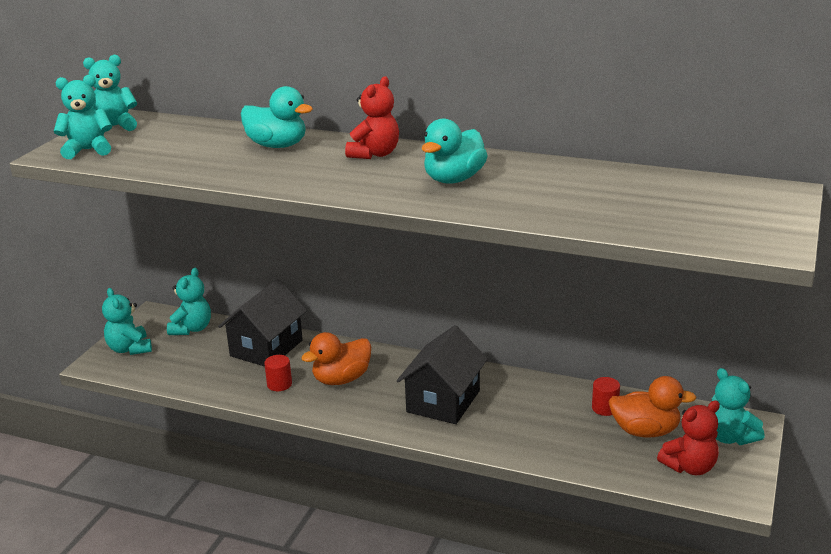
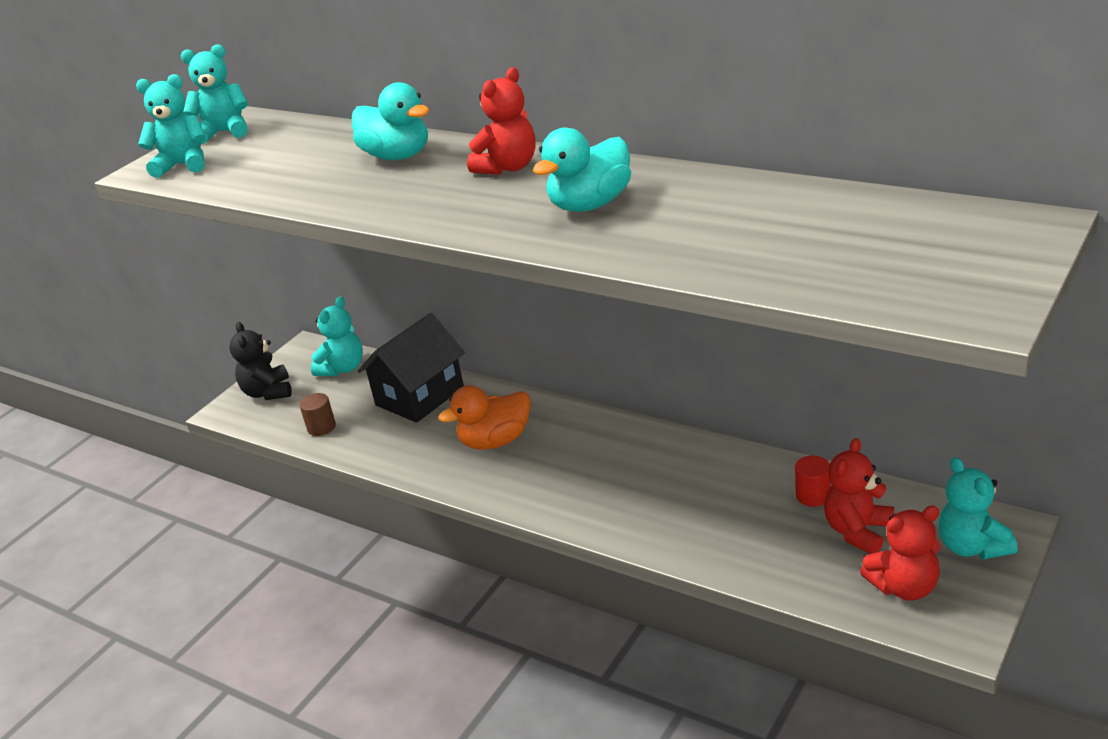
camera: 15 degrees right, 5 degrees up
(130, 349) = (268, 392): turquoise teddy bear -> black teddy bear
(187, 374) = (321, 427): none -> brown cylinder
(279, 384) = (422, 445): red cylinder -> none
(443, 401) = (609, 476): black house -> none
(645, 431) = (858, 531): orange duck -> red teddy bear

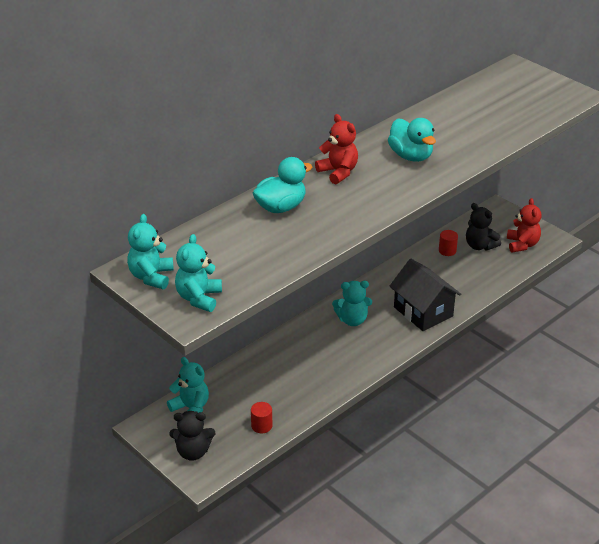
camera: 80 degrees left, 5 degrees up
(321, 427) = (261, 426): brown cylinder -> red cylinder
(419, 396) = (257, 374): black house -> black house (423, 312)
(495, 441) = (331, 348): orange duck -> none
(858, 531) = (480, 246): red teddy bear -> black teddy bear
(972, 546) = (505, 220): turquoise teddy bear -> turquoise teddy bear (352, 320)

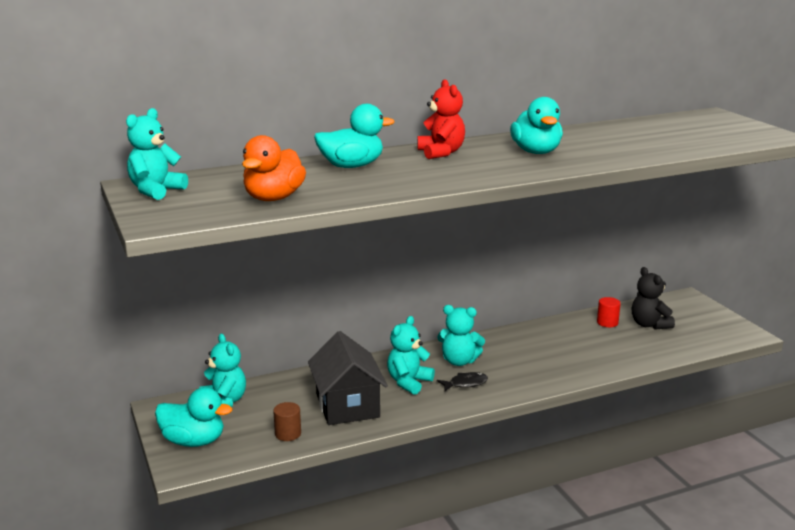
camera: 20 degrees right, 15 degrees down
(193, 452) = (193, 441): black teddy bear -> turquoise duck
(199, 298) = (186, 211): turquoise teddy bear -> turquoise teddy bear (408, 382)
(253, 266) = (274, 198): none -> orange duck
(261, 426) = (288, 434): red cylinder -> brown cylinder
(369, 342) = (465, 384): none -> black fish
(423, 312) = (547, 369): black house -> black house (347, 405)
(522, 244) = (702, 332): red teddy bear -> none

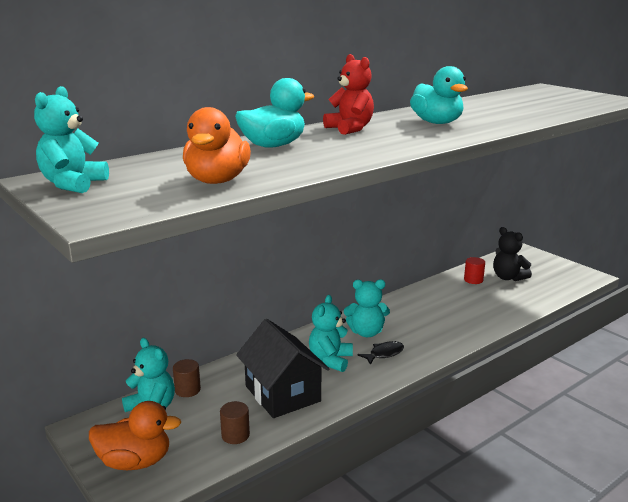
camera: 15 degrees left, 0 degrees up
(193, 441) = (135, 461): turquoise duck -> orange duck
(262, 390) = (187, 390): none -> brown cylinder

